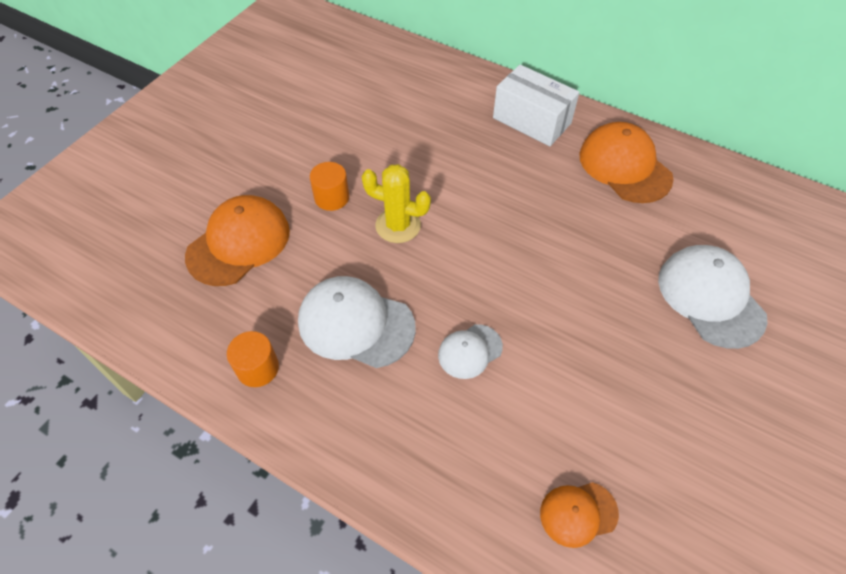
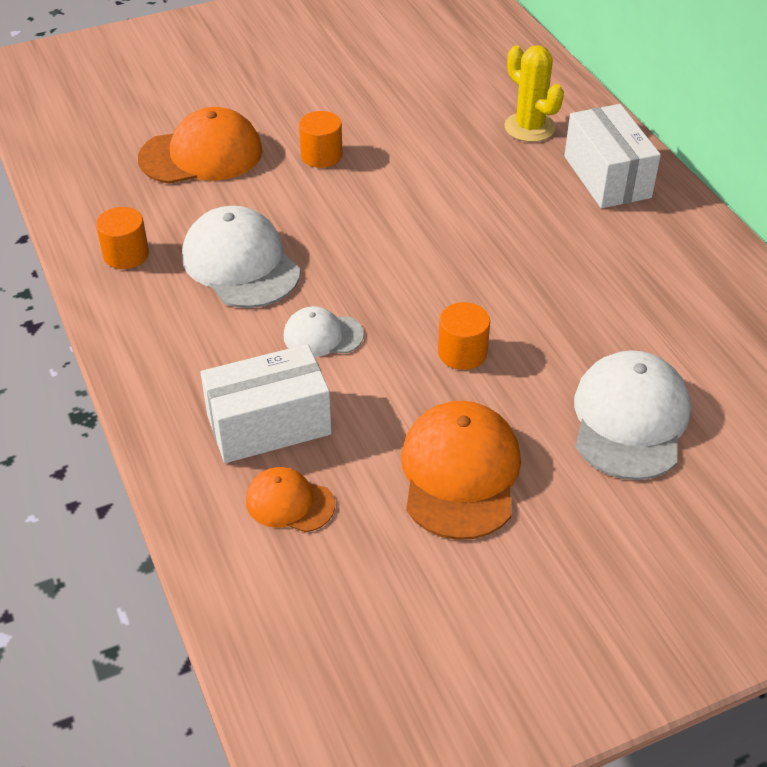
camera: 35 degrees right, 10 degrees down
(398, 225) = (361, 206): yellow cactus -> yellow cactus (529, 127)
(503, 454) = (269, 425): none -> white box
(571, 308) = (462, 352): none -> orange cylinder
(624, 166) = (669, 263): orange cap -> orange cap (460, 473)

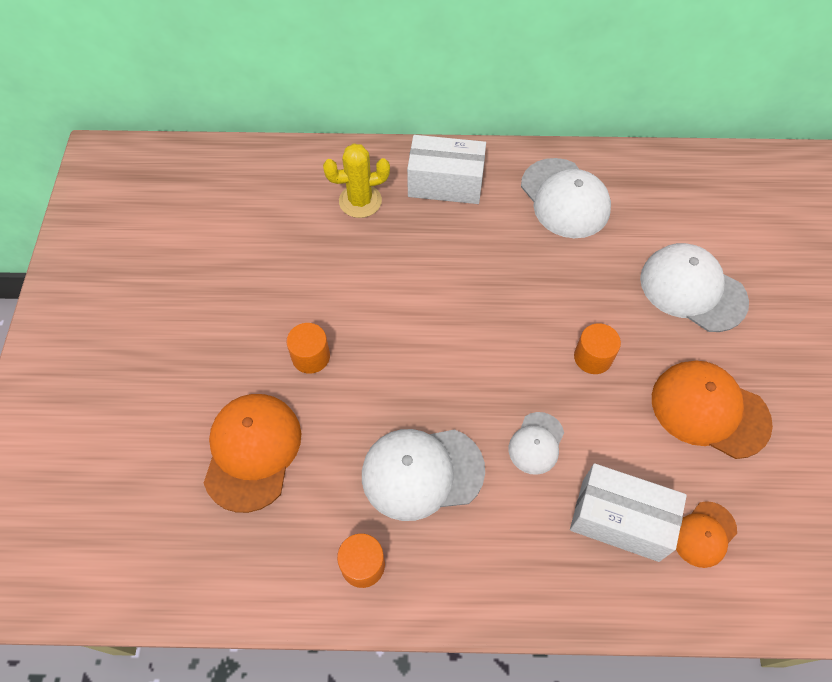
camera: 65 degrees left, 15 degrees up
(269, 425) = (620, 519): white box -> white box turned 75 degrees counterclockwise
(672, 273) = (565, 198): none -> white cap

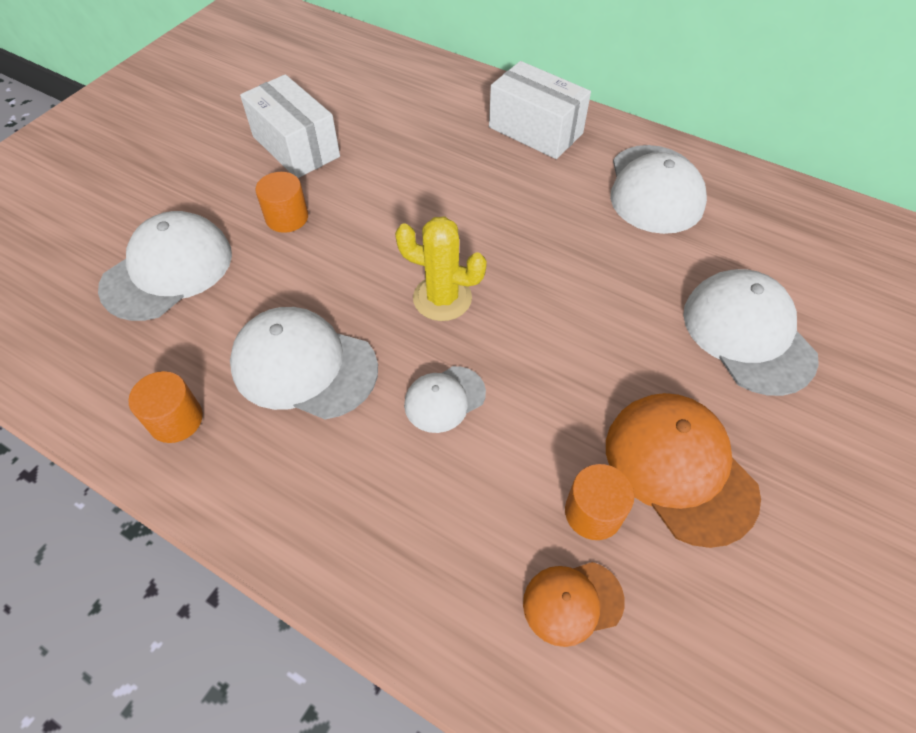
camera: 30 degrees right, 5 degrees down
(252, 451) = (168, 270): orange cap -> white cap
(360, 201) = (440, 114): yellow cactus -> yellow cactus (442, 298)
(593, 357) = (574, 347): orange cylinder -> orange cylinder (593, 512)
(620, 519) = (479, 527): white box -> white box (296, 146)

